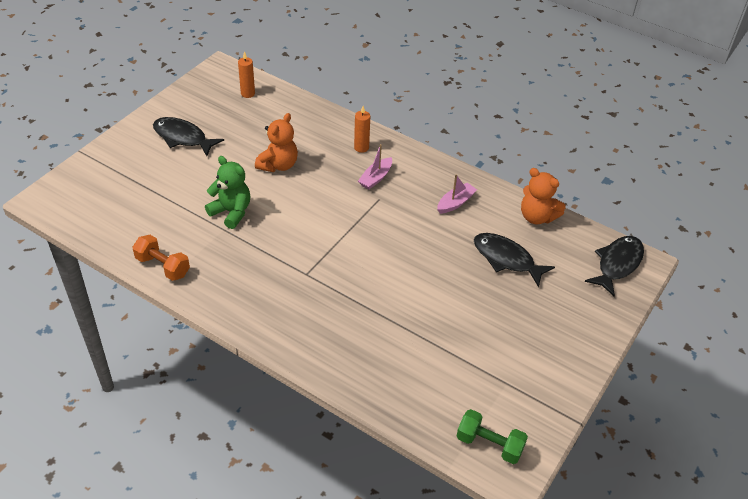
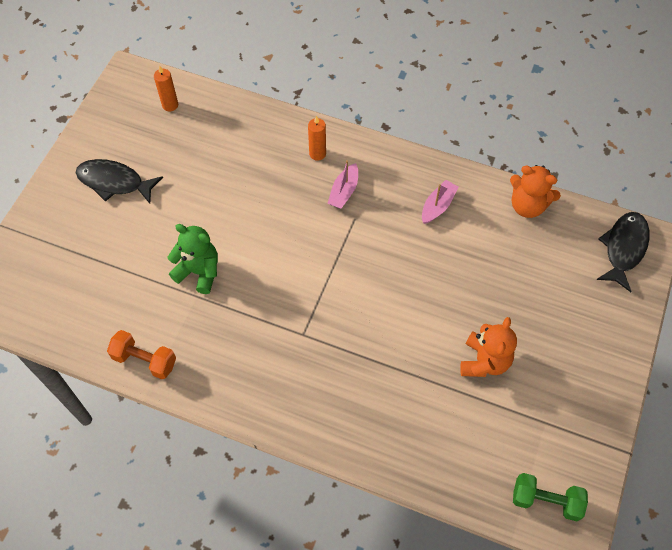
camera: 10 degrees left, 15 degrees up
(278, 165) = (232, 197): orange teddy bear -> orange teddy bear (484, 361)
(506, 259) = (509, 267): black fish -> none

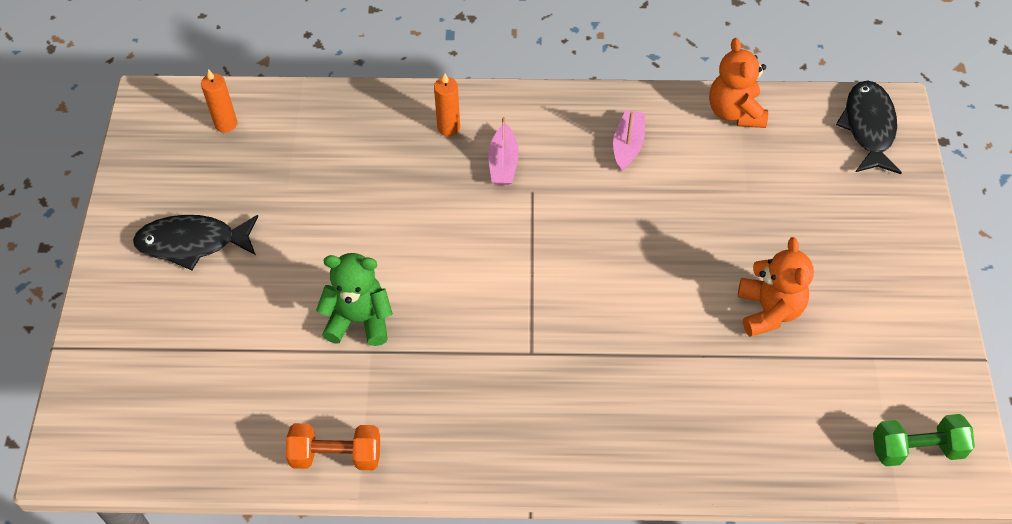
camera: 20 degrees left, 5 degrees down
(527, 205) = (735, 112): orange teddy bear -> orange teddy bear turned 75 degrees clockwise

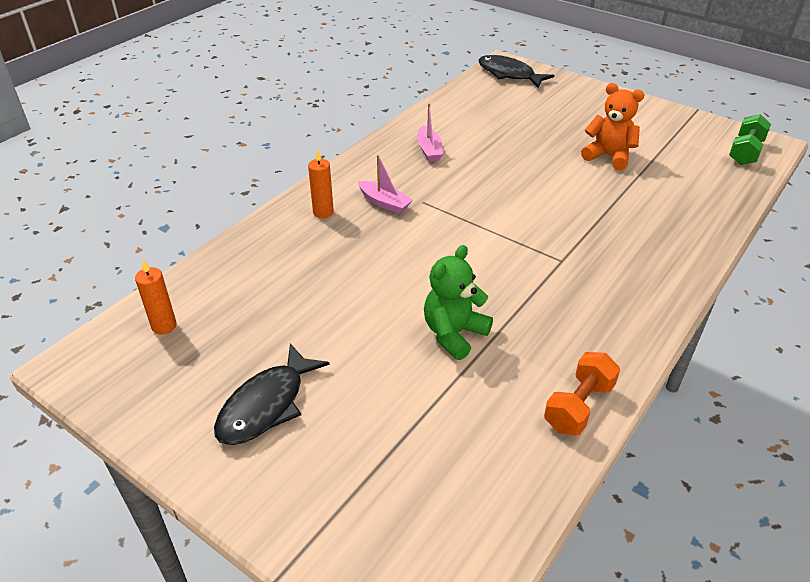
camera: 55 degrees left, 15 degrees down
(628, 145) = (429, 150): pink boat -> pink boat turned 150 degrees counterclockwise
(735, 112) = (449, 106): orange teddy bear -> none

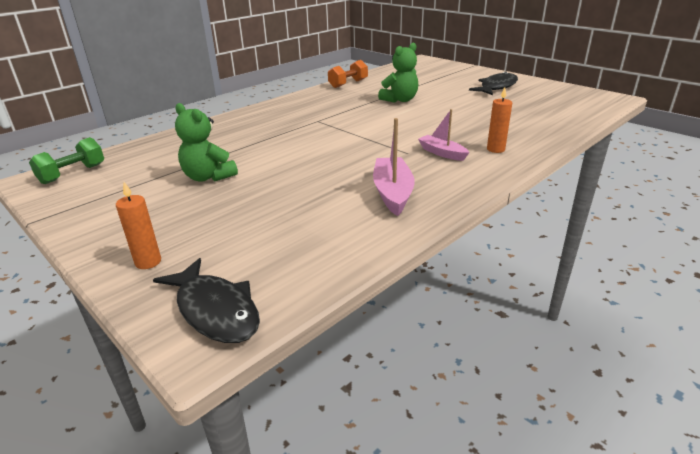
camera: 170 degrees left, 10 degrees down
(164, 326) = (574, 106): orange candle -> orange candle (148, 262)
(429, 150) = (392, 193): pink boat -> pink boat, size x1.50
(608, 156) = (208, 177): orange teddy bear -> green teddy bear

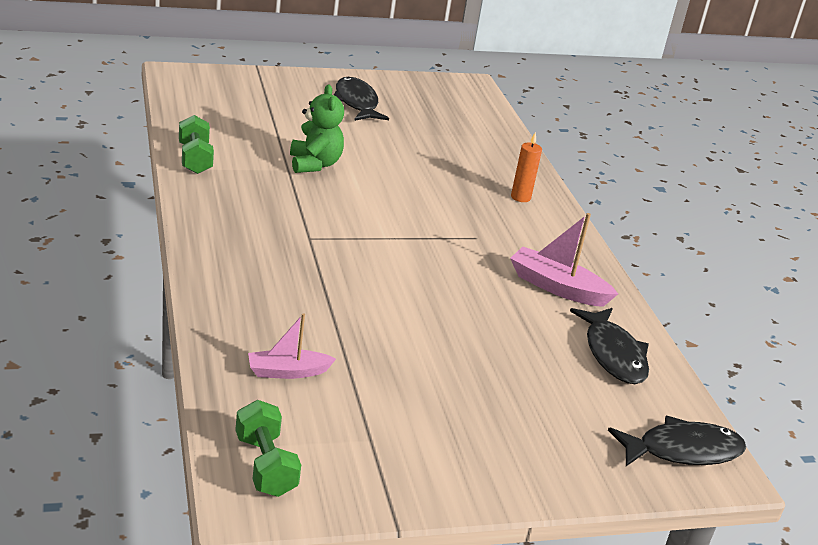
camera: 65 degrees left, 0 degrees up
(148, 262) = (573, 464): orange candle -> none
(208, 177) = (402, 369): green teddy bear -> none
(329, 238) = (613, 354): none -> black fish
(348, 84) = (195, 159): orange dumbbell -> green dumbbell
(442, 153) = (498, 223): pink boat -> pink boat (287, 372)

